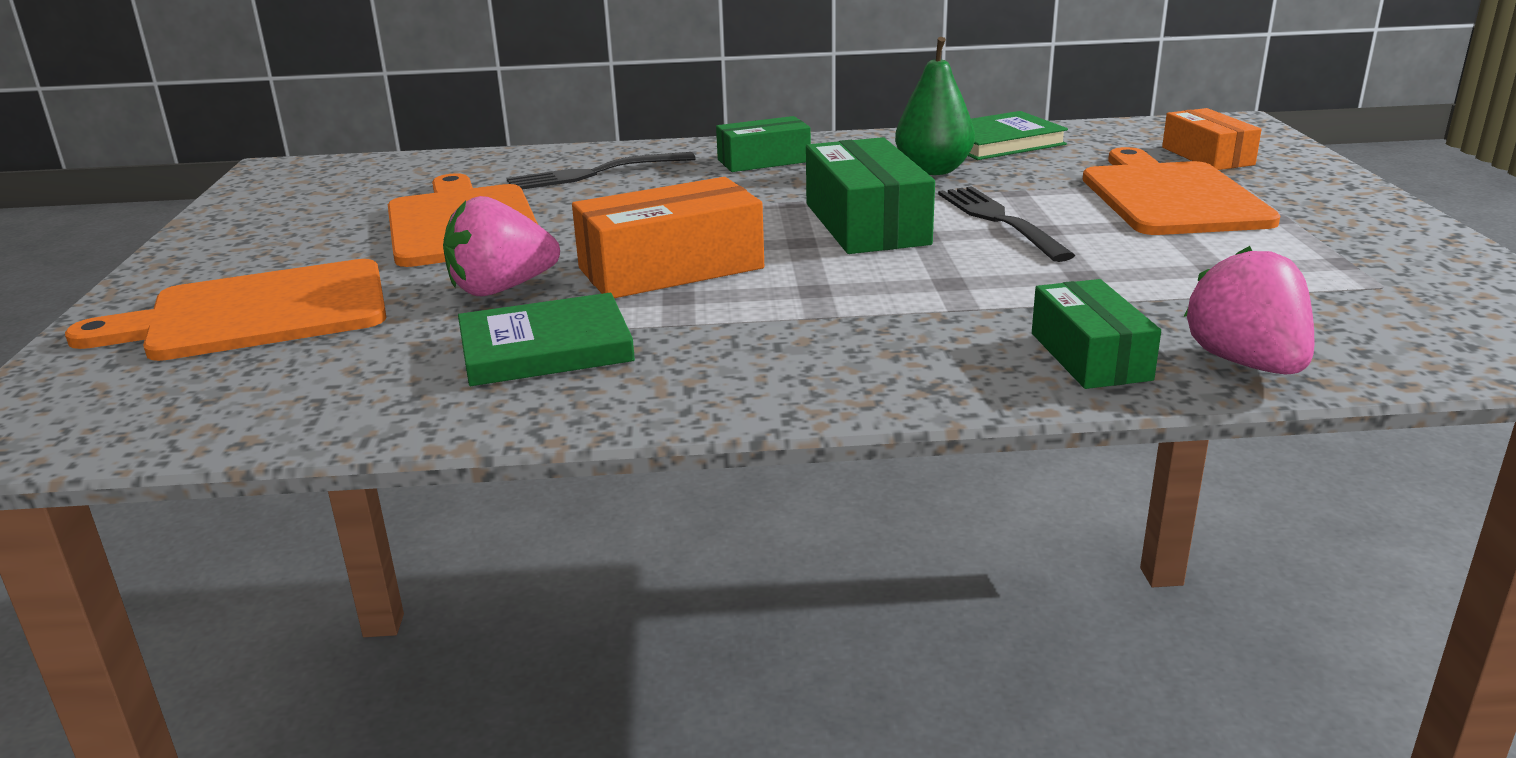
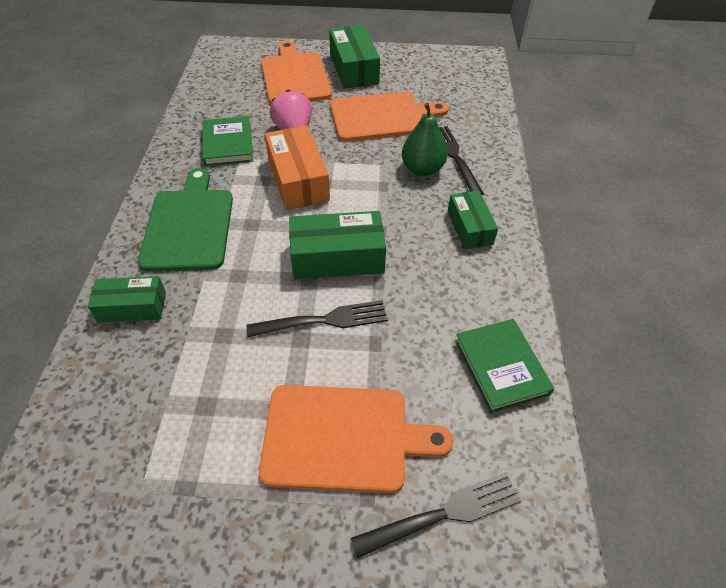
camera: 95 degrees right, 25 degrees up
(257, 258) = (353, 69): none -> green box
(841, 344) = (189, 225): none -> green cutting board
(933, 170) = (434, 309): green pear -> green pear (422, 169)
(1207, 156) = (442, 515): orange box -> black fork
(1246, 363) = (92, 366): pink strawberry -> none

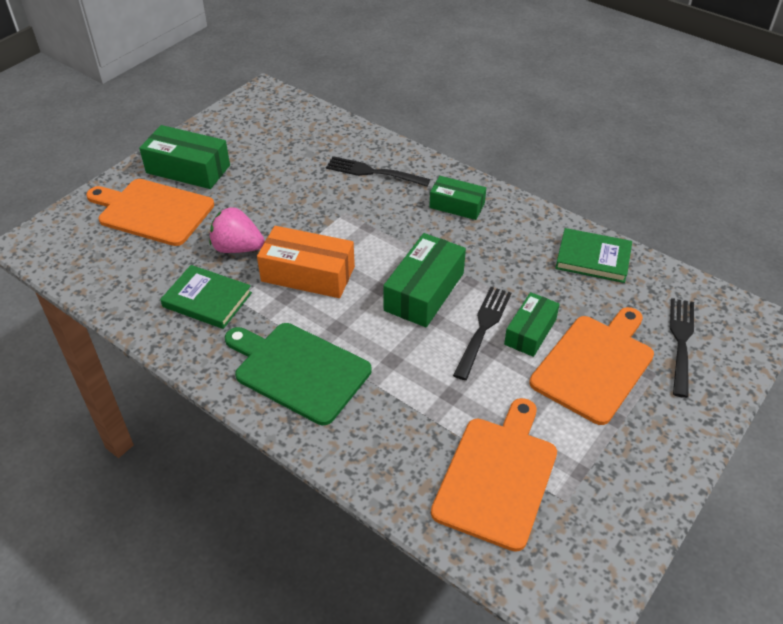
camera: 55 degrees left, 5 degrees down
(132, 307) = (369, 446): green box -> green box (530, 332)
(382, 117) = (278, 186): orange cutting board -> orange cutting board (497, 476)
(422, 169) = (369, 196): green pear -> none

